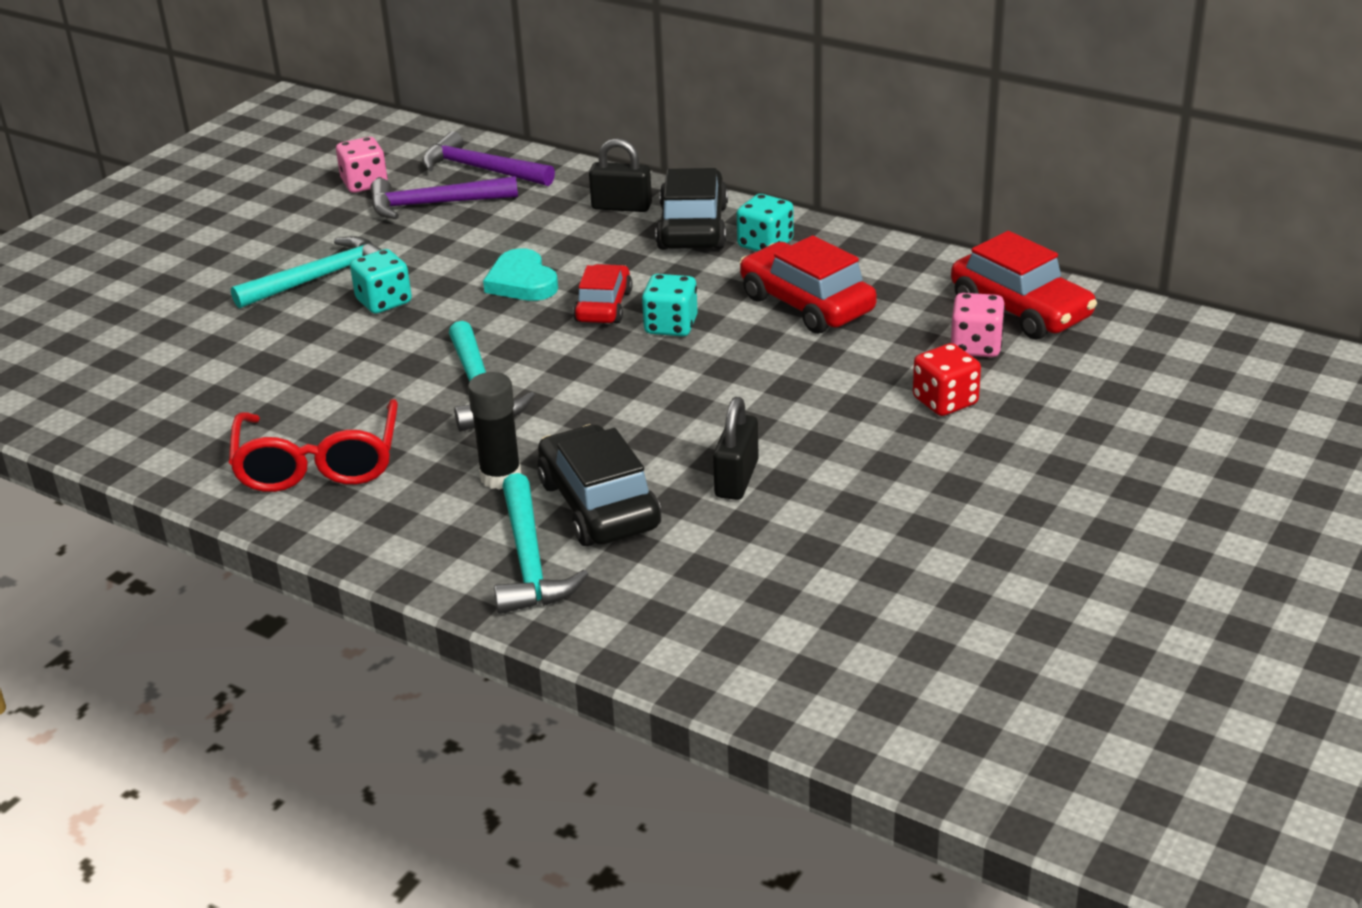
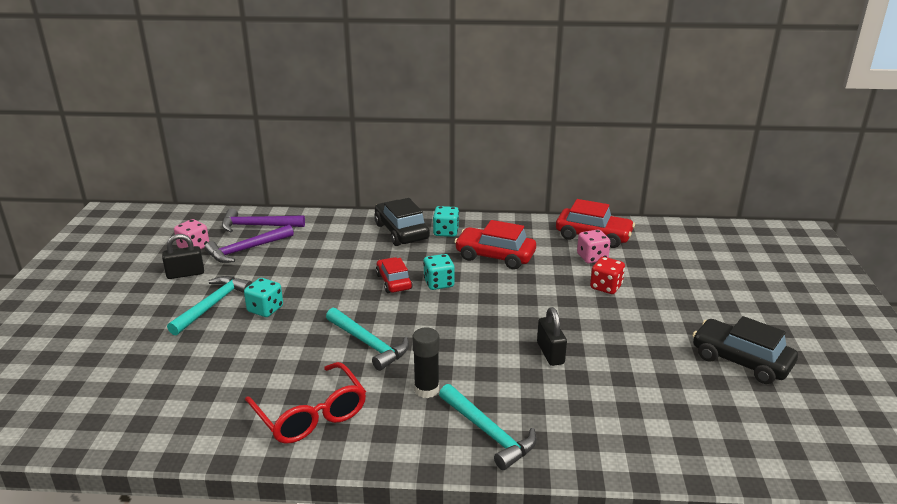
camera: 30 degrees left, 5 degrees down
(522, 282) = (336, 279): turquoise heart -> none
(599, 505) = (495, 389): black car -> black car (741, 361)
(621, 207) = (354, 229): black padlock -> black padlock (185, 274)

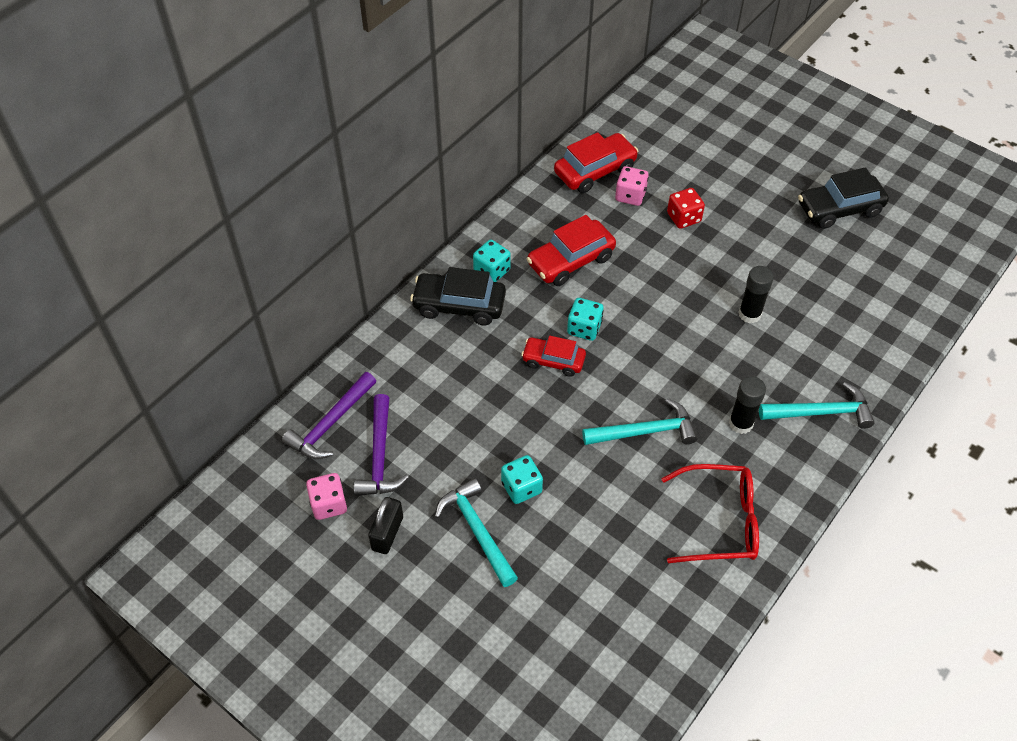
camera: 55 degrees left, 25 degrees up
(550, 353) = (749, 314): black padlock -> black glue stick

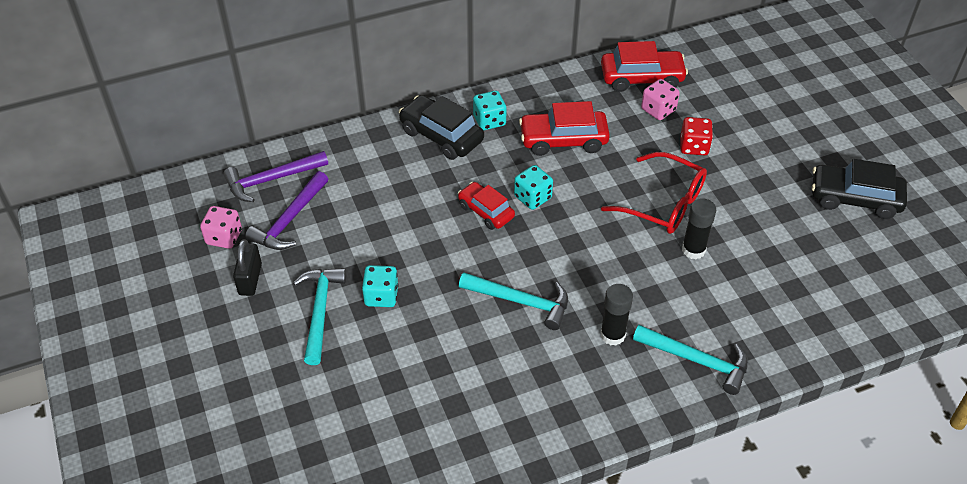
camera: 30 degrees right, 5 degrees down
(387, 533) = (250, 279): black padlock -> black padlock turned 45 degrees counterclockwise
(720, 521) = (529, 404): red glasses -> red glasses (663, 203)

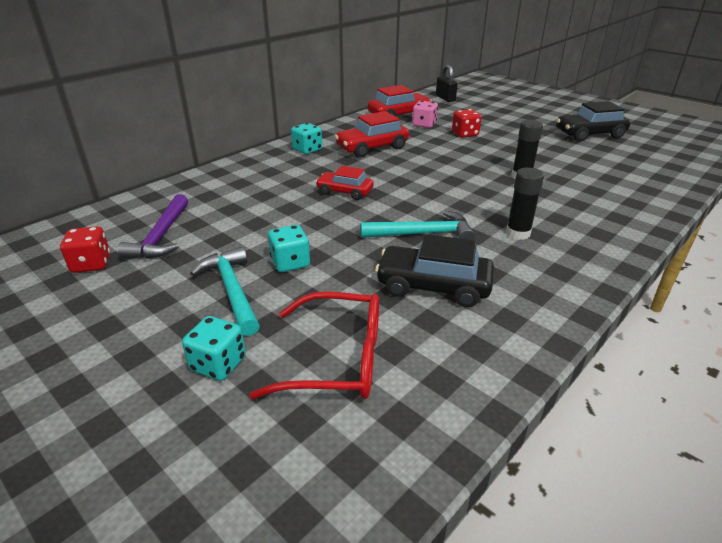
camera: 25 degrees left, 15 degrees down
(224, 237) = (91, 264): pink dice -> red dice
(250, 279) = (137, 287): black padlock -> black padlock (445, 98)
(271, 180) = (128, 216): purple hammer -> none
(441, 136) = (274, 163): black car -> black car (433, 286)
(532, 197) = (376, 177): turquoise dice -> turquoise dice (218, 364)
(663, 203) = (474, 160): red glasses -> red glasses (337, 359)
(697, 361) = (597, 230): turquoise hammer -> none

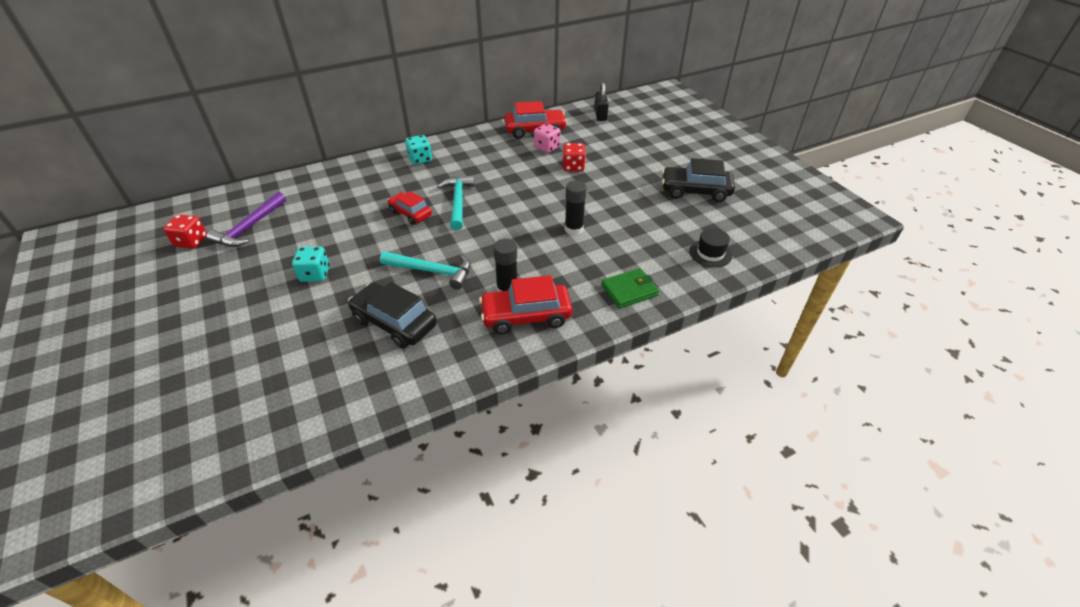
camera: 20 degrees right, 10 degrees up
(218, 364) = (210, 344): turquoise dice -> none
(232, 290) = (260, 288): turquoise hammer -> turquoise hammer (458, 202)
(337, 359) = (280, 363): red glasses -> none
(372, 148) = (475, 168): red car -> red car (526, 316)
(629, 210) = (629, 290): none -> green wallet
(658, 172) = (710, 253): none -> black hat

